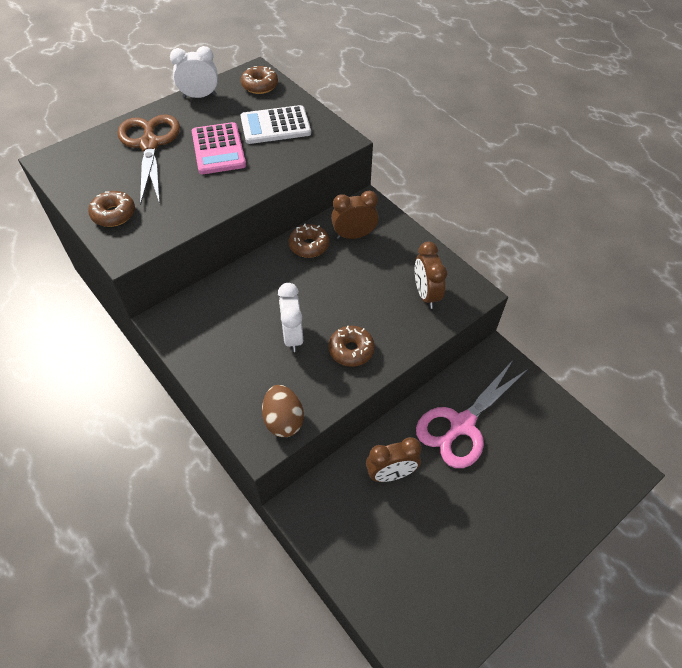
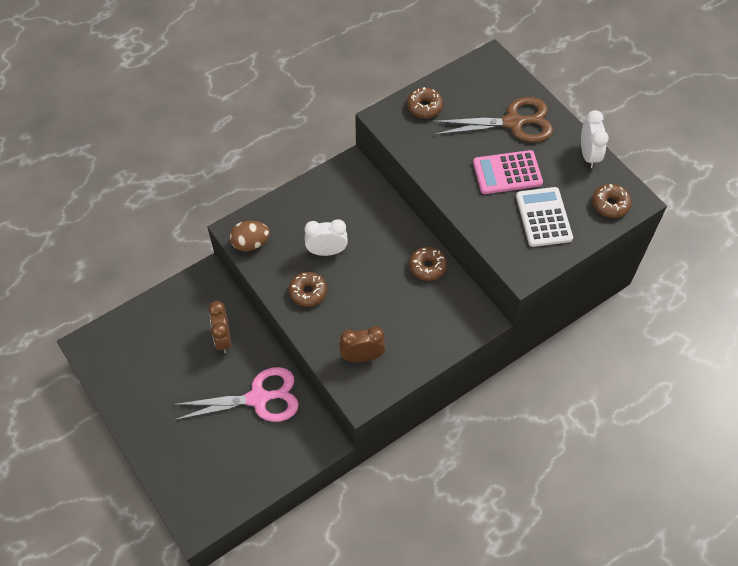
camera: 95 degrees right, 5 degrees up
(354, 235) = (439, 304): brown clock -> none
(461, 425) = (258, 398): pink scissors -> pink scissors turned 120 degrees clockwise

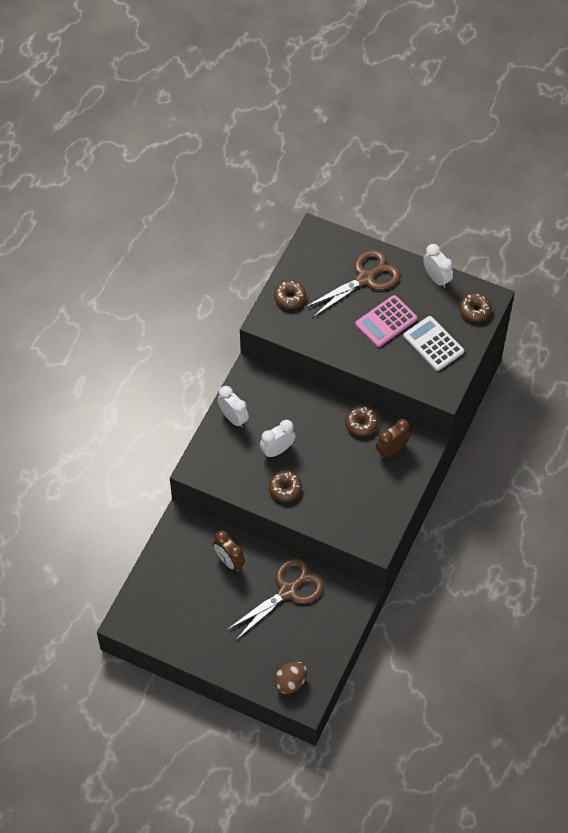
camera: 30 degrees left, 0 degrees up
(250, 243) = (214, 474): brown egg -> brown egg (290, 682)
(258, 398) = (288, 591): pink scissors -> brown scissors
(306, 200) = (233, 418): none -> white clock
(362, 356) = (357, 515): brown clock -> brown clock (392, 450)

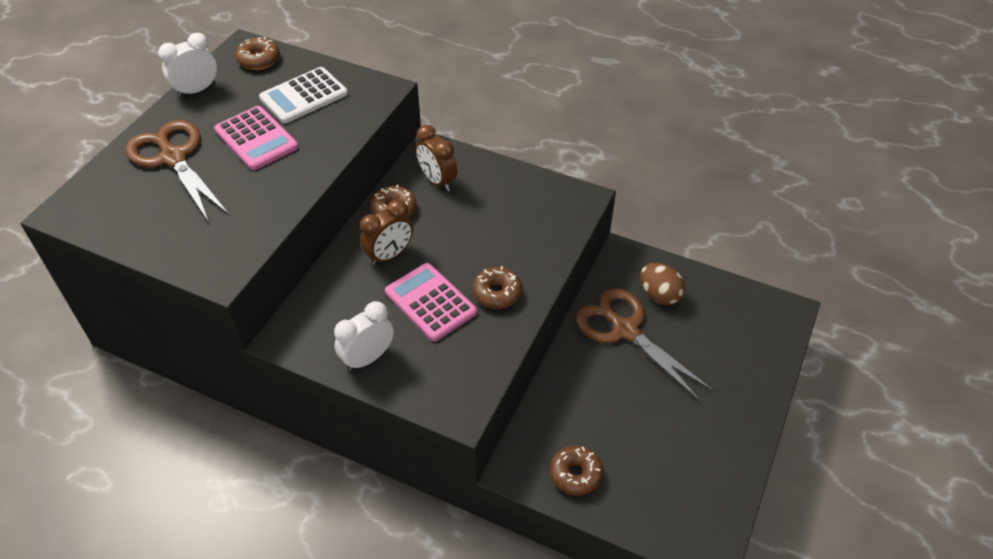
camera: 90 degrees left, 10 degrees down
(229, 561) = (585, 401): brown clock -> brown clock (389, 255)
(277, 450) = (430, 302): white clock -> pink calculator
(290, 297) = (182, 242): brown donut -> brown donut (575, 474)
(290, 682) = (761, 327): brown egg -> brown egg (659, 295)

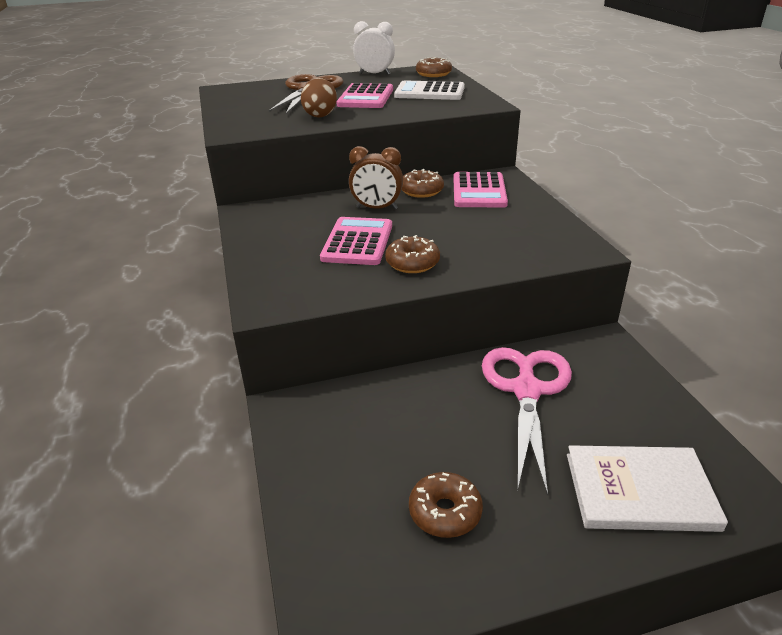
camera: 50 degrees right, 15 degrees down
(368, 358) = (267, 245): white clock -> none
(437, 181) = (479, 191): brown clock -> pink calculator
(575, 474) = (319, 450): brown donut -> brown donut (445, 512)
(625, 330) = (526, 390): brown scissors -> pink scissors
(659, 295) = (602, 389): brown egg -> brown egg (320, 115)
(742, 349) = (640, 491): none -> white book

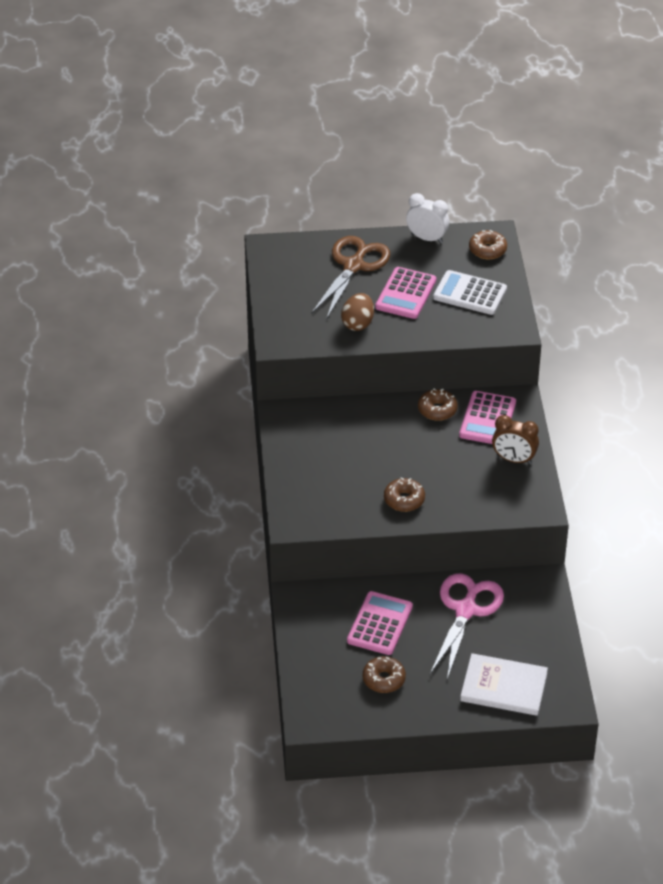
camera: 10 degrees right, 10 degrees up
(357, 242) = (368, 469): pink calculator -> pink calculator (380, 624)
(377, 208) = (392, 428): brown clock -> brown clock (513, 459)

